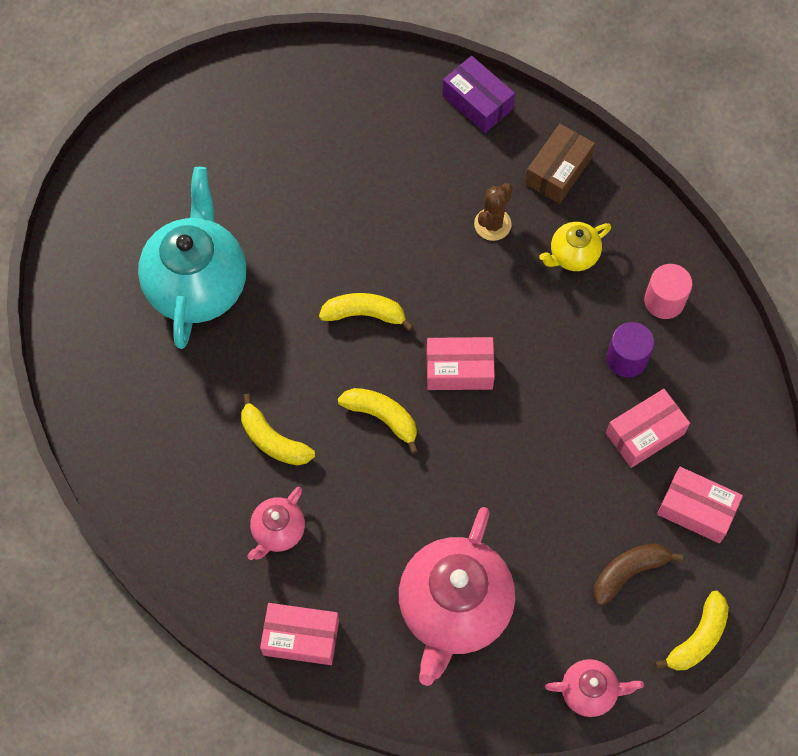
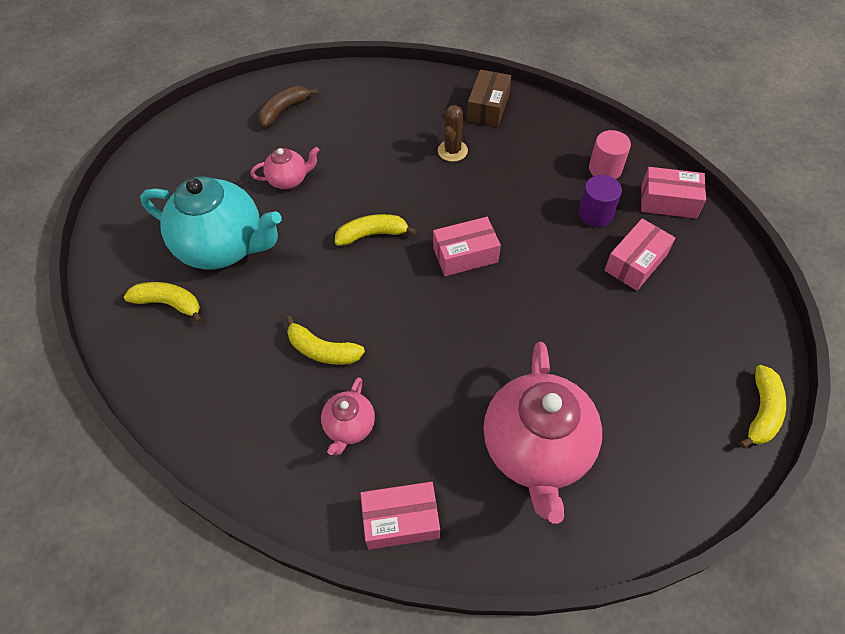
camera: 15 degrees left, 10 degrees down
(197, 284) = (224, 247): turquoise teapot -> turquoise teapot turned 120 degrees clockwise
(382, 417) = (413, 307): yellow banana -> yellow banana (169, 303)
(477, 102) = (411, 80): purple box -> none
(572, 256) = (522, 156): yellow teapot -> none
(589, 691) = (691, 489): pink teapot -> pink teapot (289, 180)
(629, 572) = (675, 373): brown banana -> brown banana (284, 110)
(696, 510) = (705, 308): pink box -> pink box (668, 202)

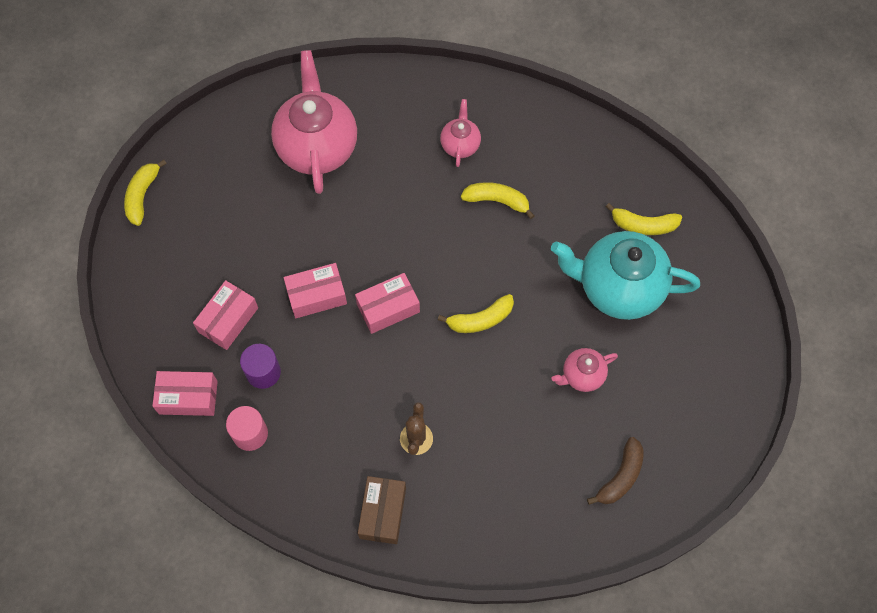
camera: 170 degrees right, 10 degrees up
(401, 520) = (410, 89): pink box -> pink box (316, 296)

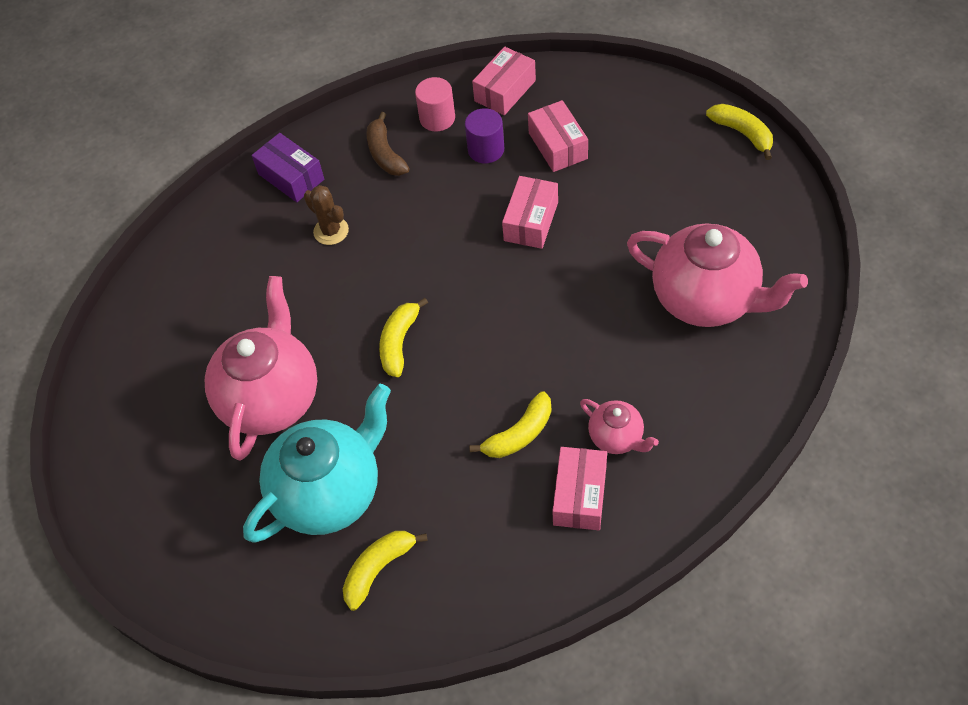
camera: 130 degrees right, 10 degrees down
(383, 513) = (291, 177): brown box -> purple box
(388, 308) = (473, 271): pink box -> pink box (579, 495)
(582, 375) = (271, 398): pink teapot -> pink teapot, size x2.07
(620, 477) = (156, 371): brown banana -> brown banana (385, 154)

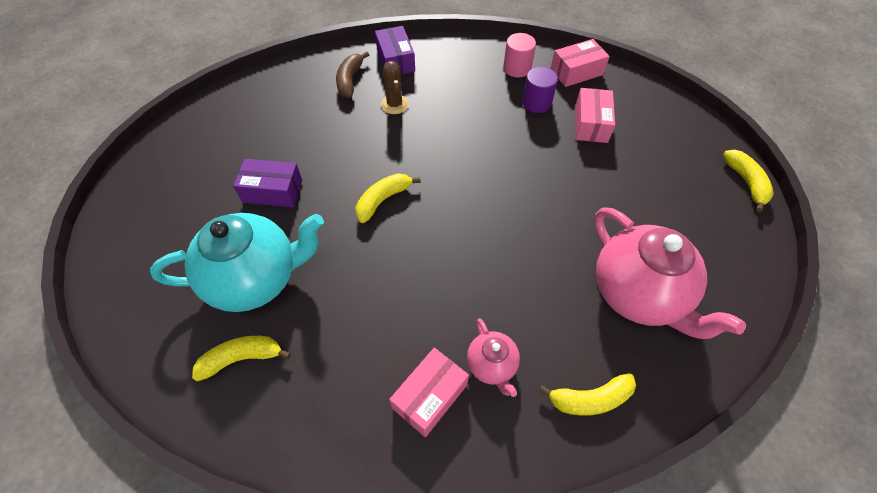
camera: 25 degrees right, 0 degrees up
(271, 398) = (272, 191): pink teapot -> purple box
(385, 154) = (466, 74): brown banana -> brown banana (350, 80)
(519, 434) = (418, 316): yellow banana -> yellow banana (590, 399)
(531, 221) = (536, 165): pink box -> none

